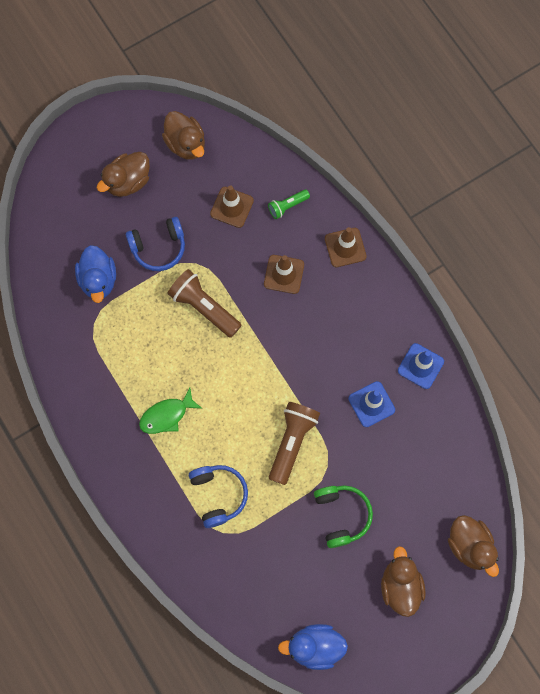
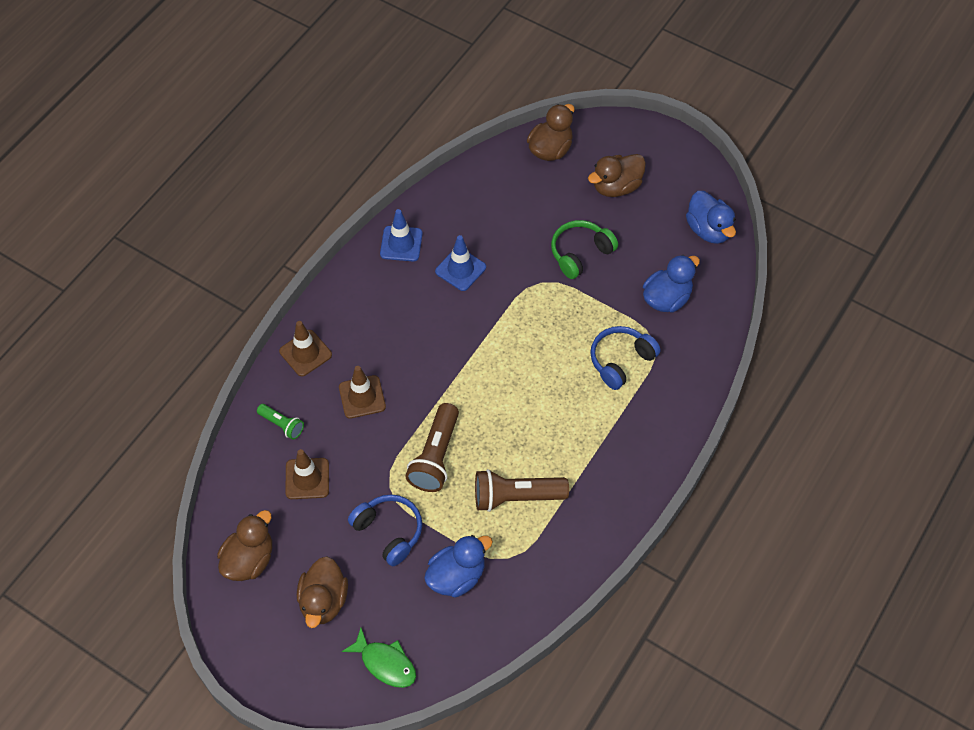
camera: 115 degrees left, 15 degrees down
(128, 182) = (323, 601): brown duck -> brown duck turned 75 degrees clockwise
(167, 415) = (568, 441): green fish -> green fish (385, 663)
(260, 567) = (667, 298): none -> blue duck
(292, 442) = (534, 320): brown flashlight -> brown flashlight (516, 497)

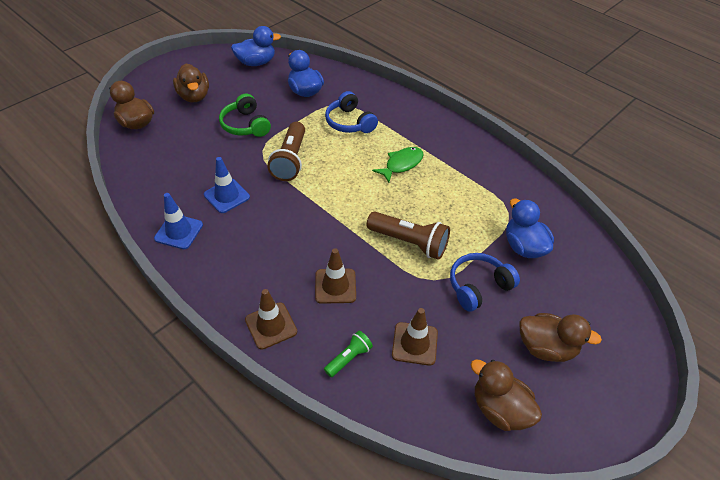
camera: 80 degrees left, 10 degrees down
(385, 663) = (605, 308): green fish -> green fish (401, 164)
(516, 497) = (455, 198): brown flashlight -> brown flashlight (290, 160)

